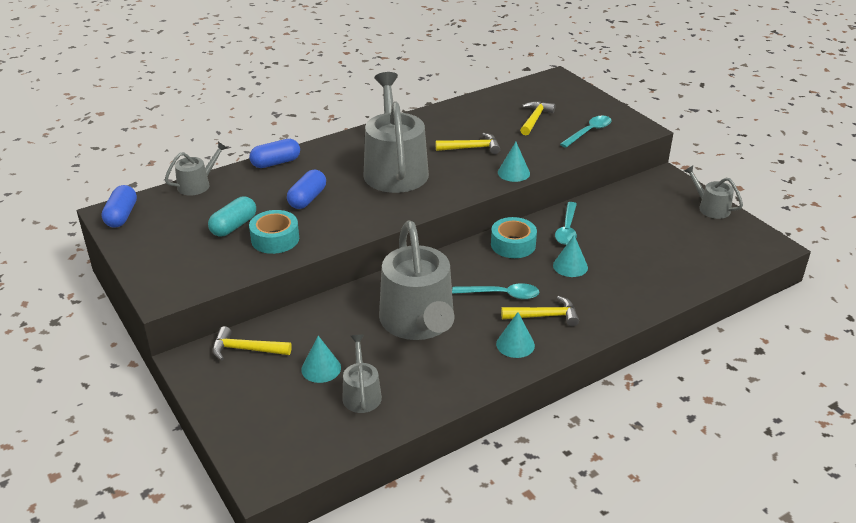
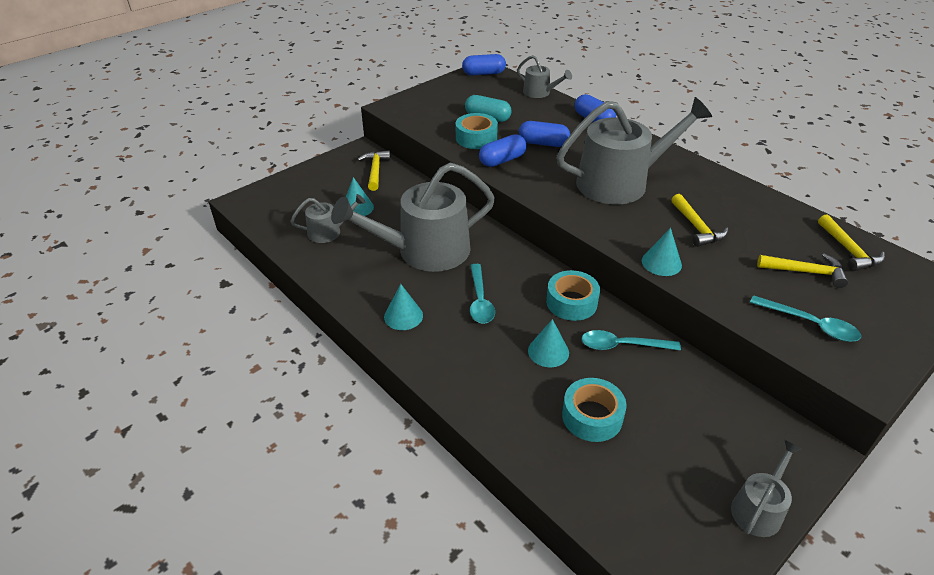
camera: 80 degrees right, 5 degrees up
(328, 228) = (502, 160): none -> blue capsule
(544, 316) = (452, 335): yellow hammer -> yellow hammer (849, 250)
(638, 257) = (592, 416): none -> turquoise tape

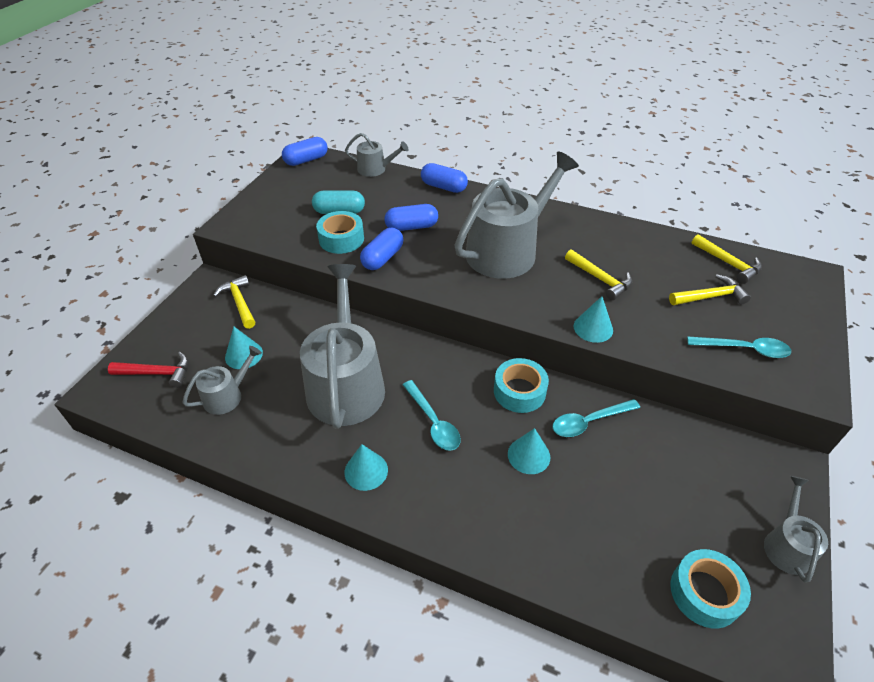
camera: 25 degrees left, 5 degrees up
(288, 202) = (157, 373): none -> red hammer
(425, 251) = (346, 383): grey watering can -> grey watering can turned 135 degrees clockwise
(592, 416) = (606, 511): turquoise tape -> turquoise tape (705, 593)

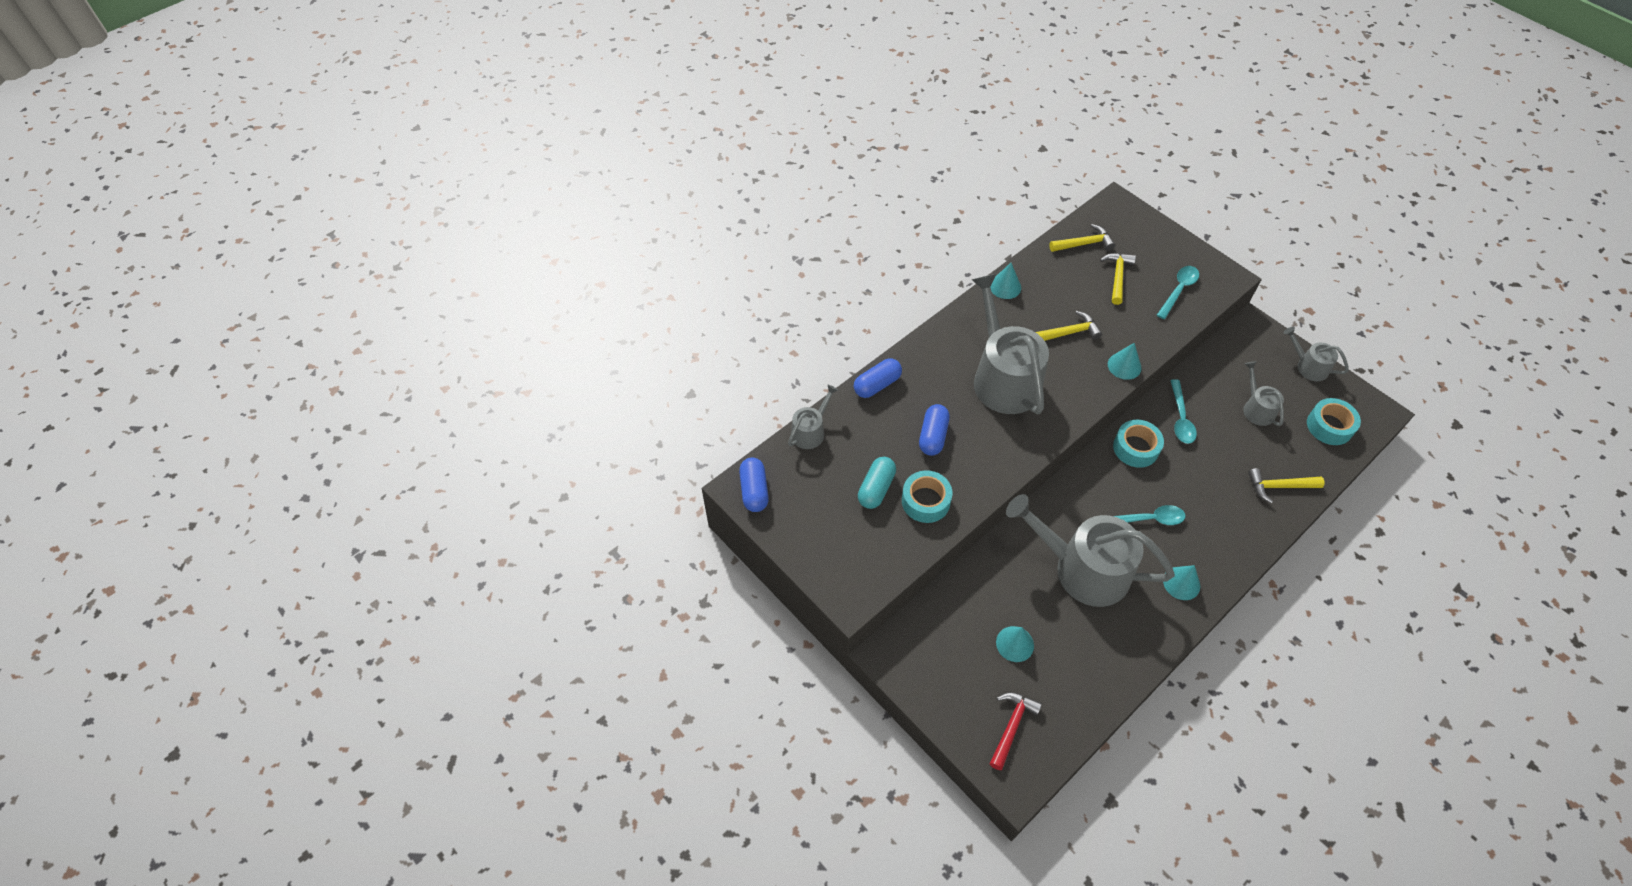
camera: 65 degrees left, 10 degrees up
(227, 396) = (1064, 669): grey watering can -> grey watering can (1256, 408)
(239, 302) = (934, 631): yellow hammer -> yellow hammer (1279, 486)
(382, 258) = (972, 476): blue capsule -> none
(529, 455) = (1199, 470): turquoise cone -> turquoise cone (1005, 287)

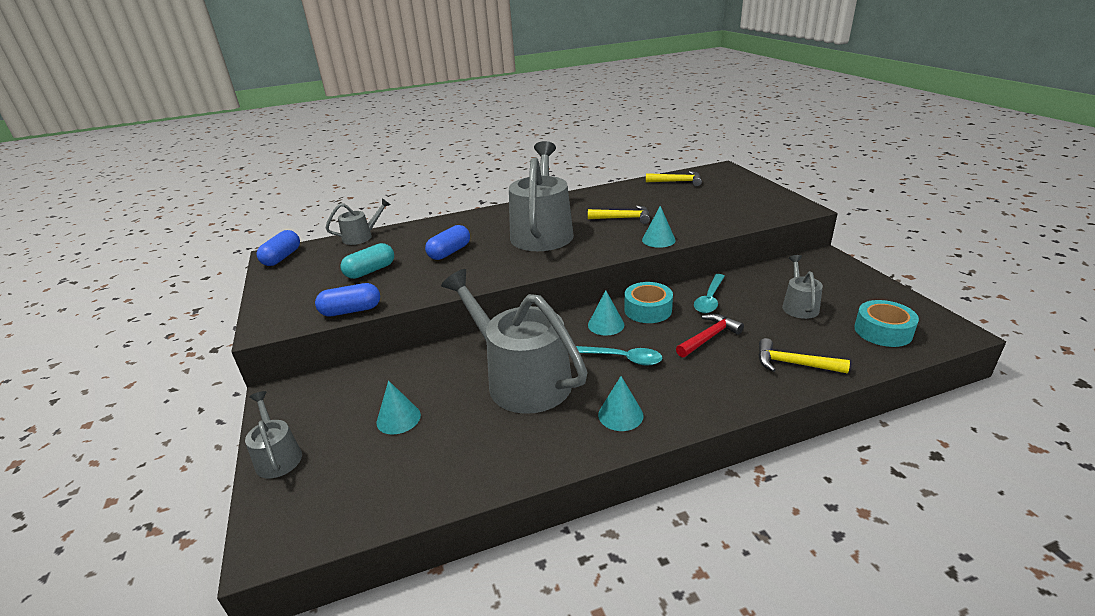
camera: 25 degrees right, 25 degrees down
(877, 385) = (438, 223): blue capsule -> blue capsule (351, 311)
(925, 501) = (400, 284): turquoise tape -> none
(1005, 287) = (591, 193): turquoise cone -> turquoise cone (606, 325)
(1011, 726) = (322, 487): red hammer -> red hammer (709, 337)
(1117, 276) = (693, 198): yellow hammer -> none
(1178, 290) = (746, 209): turquoise spoon -> none
(1308, 366) = (877, 288): grey watering can -> grey watering can (277, 456)

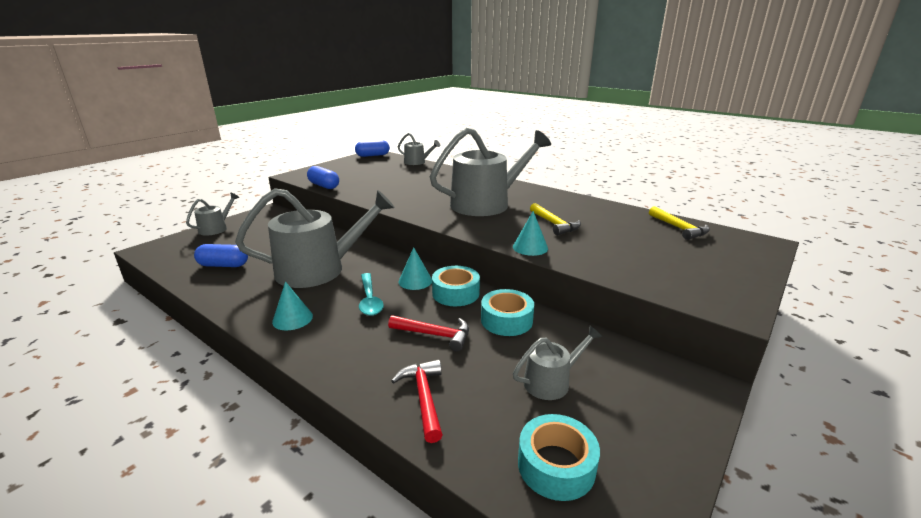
camera: 55 degrees right, 5 degrees down
(370, 271) = (375, 176): turquoise capsule -> none
(398, 418) = (259, 246): turquoise cone -> none
(450, 252) = (421, 187): blue capsule -> blue capsule (223, 265)
(521, 379) = (319, 269): grey watering can -> grey watering can turned 60 degrees clockwise
(709, 299) = (506, 320): turquoise spoon -> turquoise tape
(793, 364) = (424, 397): yellow hammer -> red hammer

